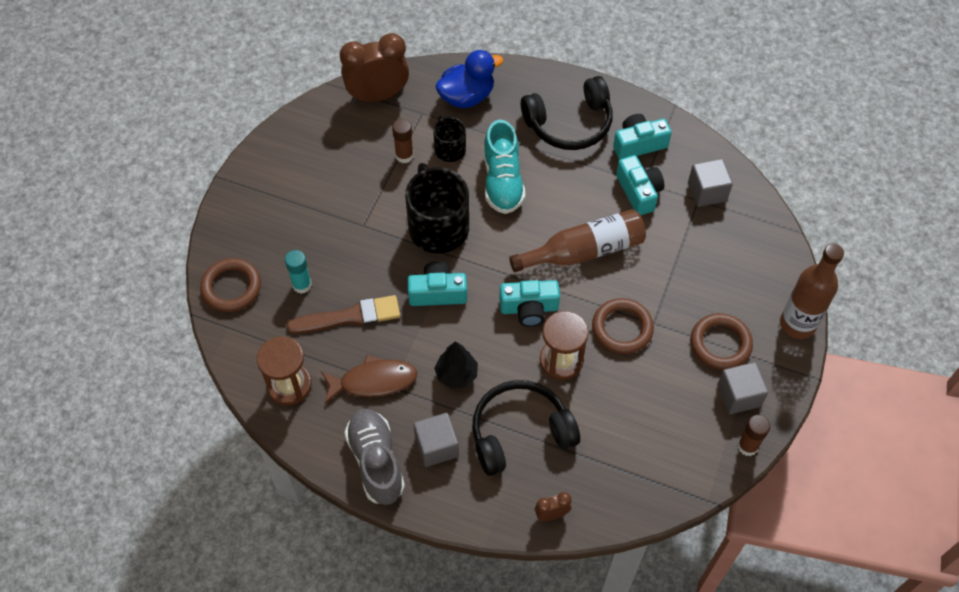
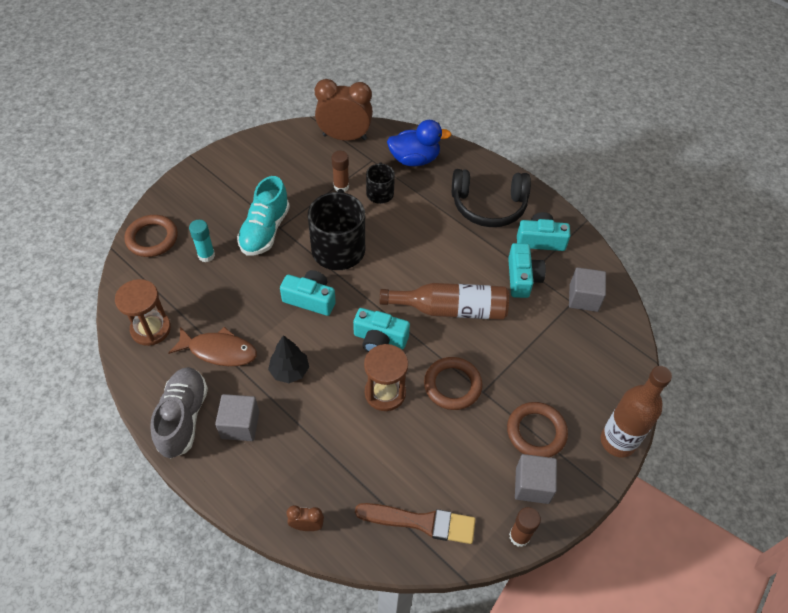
camera: 20 degrees right, 5 degrees down
(350, 316) = (229, 293): brown brush -> brown brush (421, 522)
(502, 181) = (410, 231): turquoise shoe -> turquoise shoe (265, 231)
(520, 433) = (317, 441): black headphones -> none

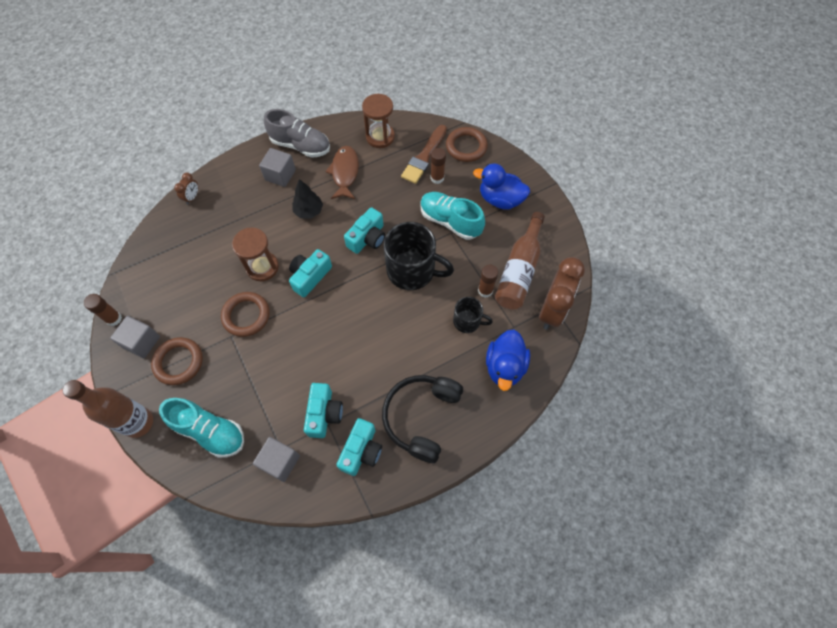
camera: 110 degrees right, 10 degrees up
(206, 255) = (437, 178): turquoise glue stick -> brown glue stick
(219, 351) = (345, 172): brown fish -> brown fish turned 150 degrees clockwise
(223, 195) = (500, 199): none -> blue duck
(421, 522) = (158, 261): brown brush -> brown brush (424, 157)
(451, 309) = (316, 339): brown bottle -> brown bottle (519, 270)
(522, 278) = (324, 414): turquoise camera -> turquoise camera turned 105 degrees counterclockwise
(589, 368) = (210, 431): none -> turquoise shoe

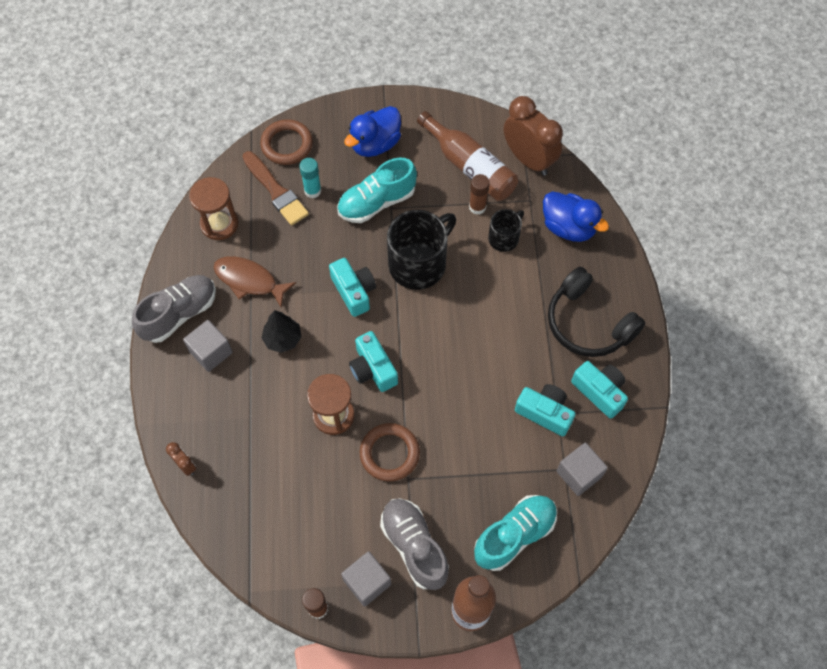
camera: 65 degrees left, 0 degrees up
(178, 362) = (414, 546): brown ring -> grey shoe
(437, 178) = (312, 191): brown glue stick -> turquoise glue stick

